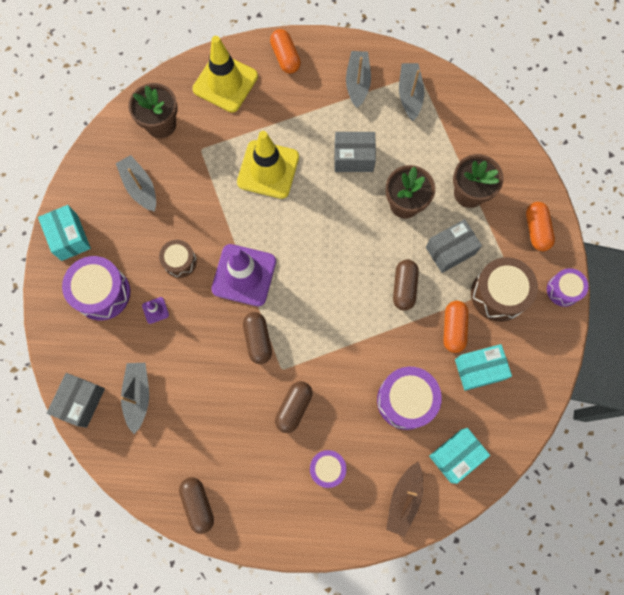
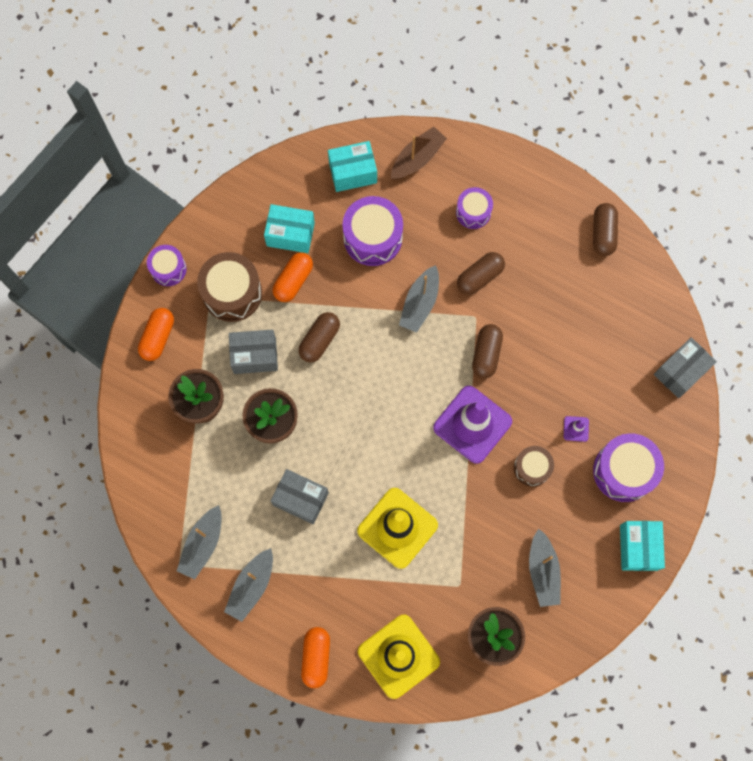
camera: 155 degrees left, 0 degrees up
(138, 396) = (623, 353): grey boat -> grey boat (420, 303)

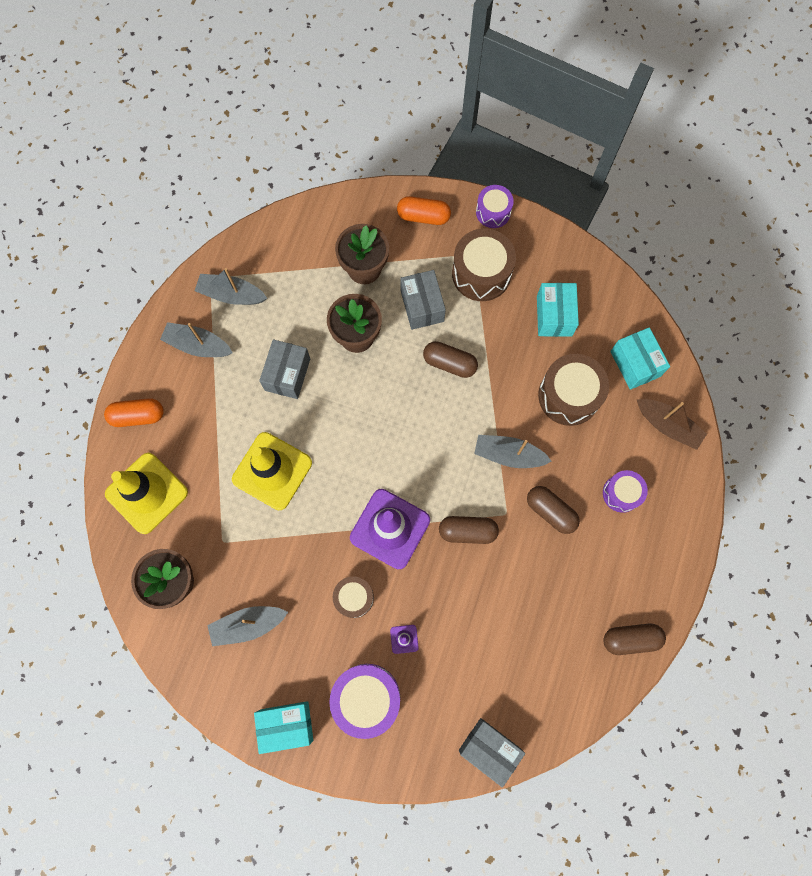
camera: 80 degrees right, 0 degrees up
(293, 281) = (506, 327): orange capsule -> none
(372, 238) = (569, 396): purple drum -> brown drum

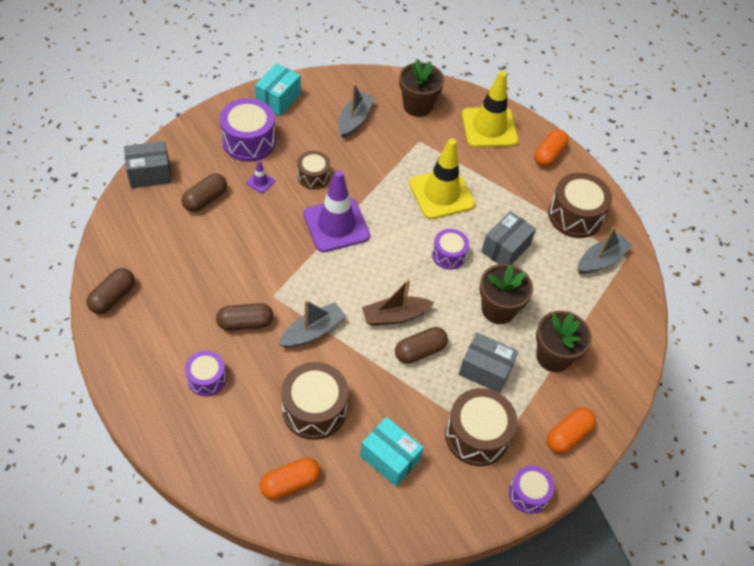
camera: 125 degrees right, 20 degrees down
(198, 345) = (575, 216): grey boat -> brown drum
(287, 374) = (505, 248): grey box -> grey box turned 75 degrees clockwise
(336, 413) = (448, 255): none -> purple drum
(467, 531) = (287, 264): brown capsule -> brown capsule (205, 199)
(635, 364) = (290, 483): turquoise box -> orange capsule
(667, 426) = (218, 459): brown boat -> brown boat (395, 316)

